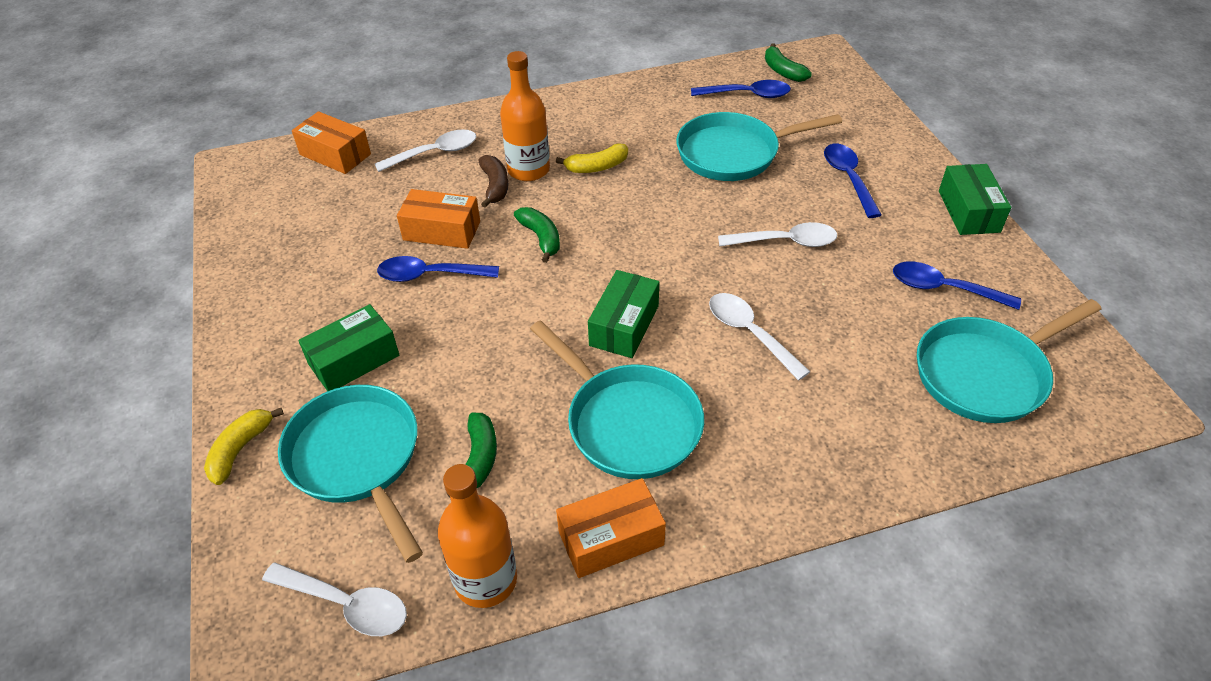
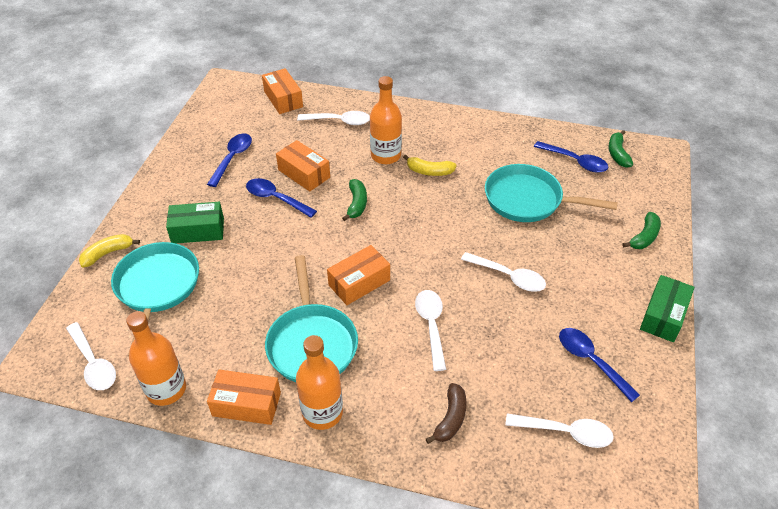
camera: 30 degrees right, 0 degrees up
(479, 459) = (215, 321): green banana -> green banana (644, 237)
(495, 186) = (357, 158): brown banana -> brown banana (450, 418)
(624, 325) = (359, 282): green box -> orange box
(713, 496) = (322, 412): none -> orange bottle
(848, 178) = (594, 252): blue spoon -> blue spoon (232, 158)
(986, 373) = (566, 432): turquoise pan -> white spoon

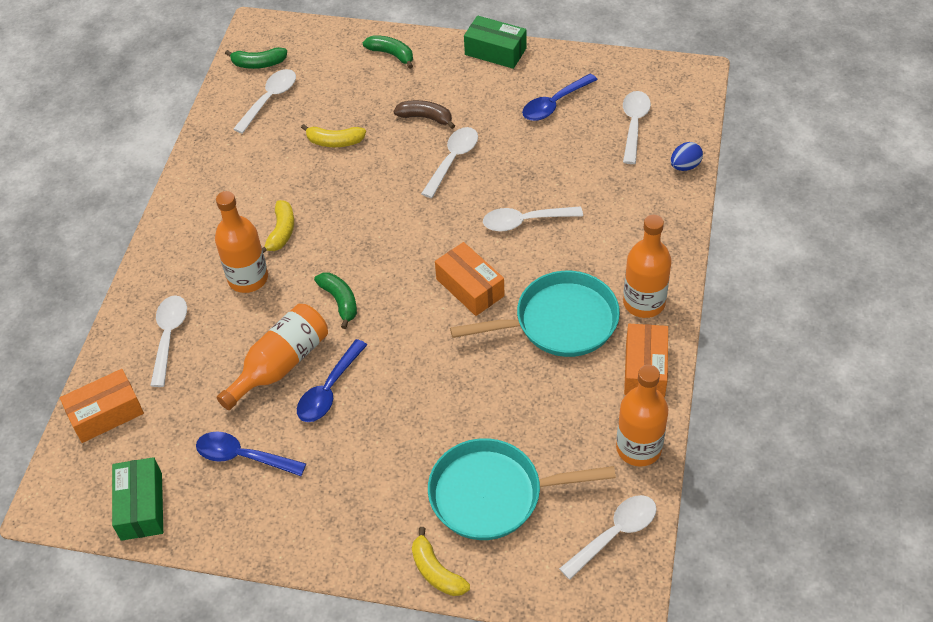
camera: 90 degrees left, 5 degrees up
(198, 230) = (390, 470): green box -> green box (141, 506)
(304, 173) = (280, 365): orange box -> orange bottle
(356, 204) = (340, 301): green banana -> green banana turned 60 degrees clockwise
(450, 418) = (633, 203): brown banana -> brown banana (425, 118)
(504, 476) = (685, 166): none -> blue egg
(528, 200) = (334, 142): turquoise pan -> yellow banana
(575, 161) = (270, 99): blue spoon -> white spoon

